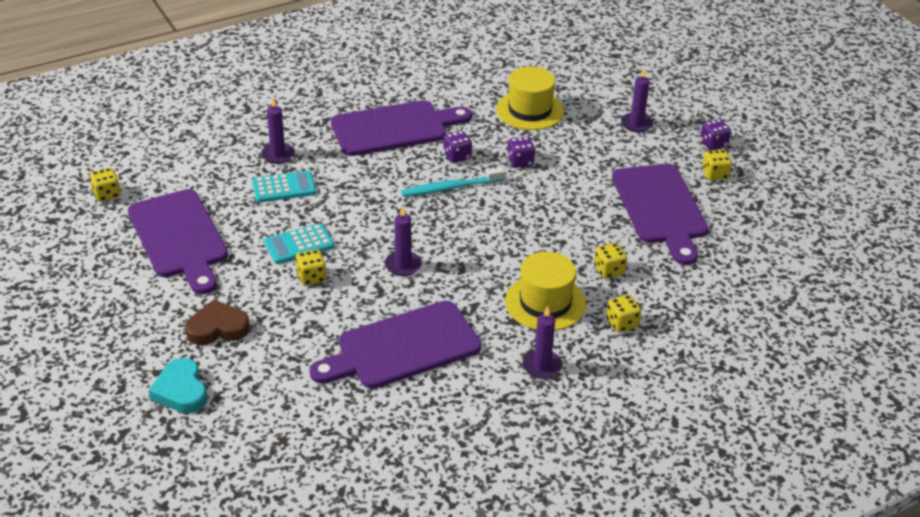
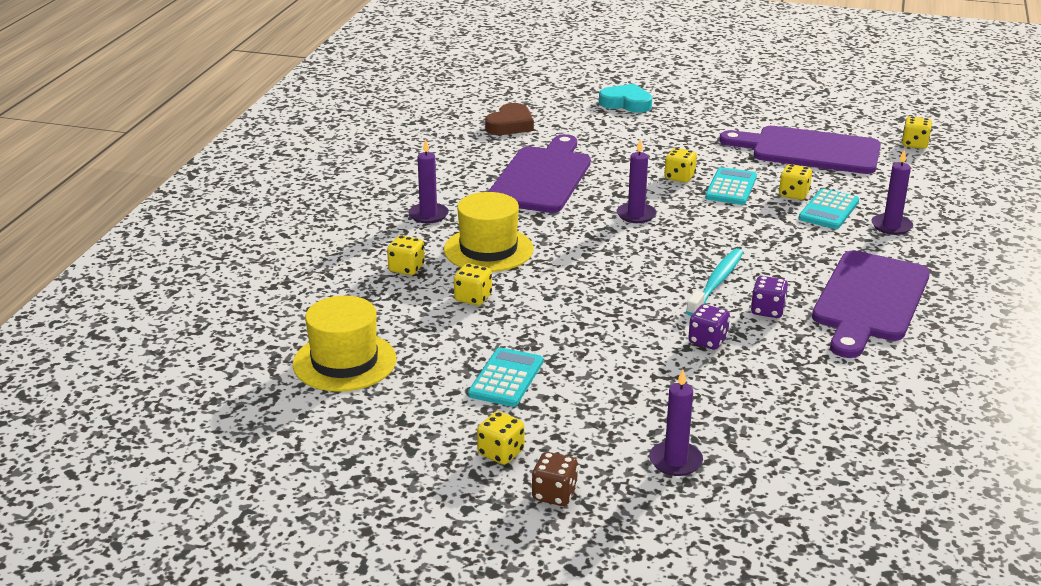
camera: 135 degrees right, 10 degrees down
(217, 328) = (672, 130): brown heart -> brown heart (510, 125)
(275, 212) = (793, 194): none -> yellow dice
(530, 110) = (804, 400): yellow hat -> yellow hat (344, 362)
(660, 208) = (506, 378): purple cutting board -> turquoise calculator
(713, 144) = (554, 494): purple dice -> brown dice

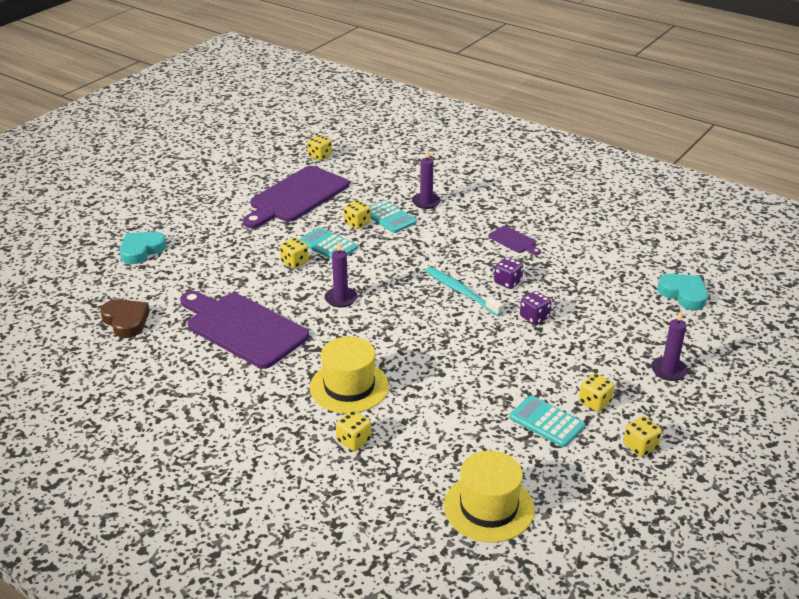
camera: 70 degrees left, 5 degrees up
(428, 215) = (265, 408): purple candle -> none
(473, 298) = (423, 413): yellow dice -> yellow dice (595, 402)
(554, 494) = (693, 432): brown dice -> none
(869, 300) = (513, 241): purple cutting board -> purple cutting board, size x0.44
(877, 458) = (683, 294): none -> turquoise heart

